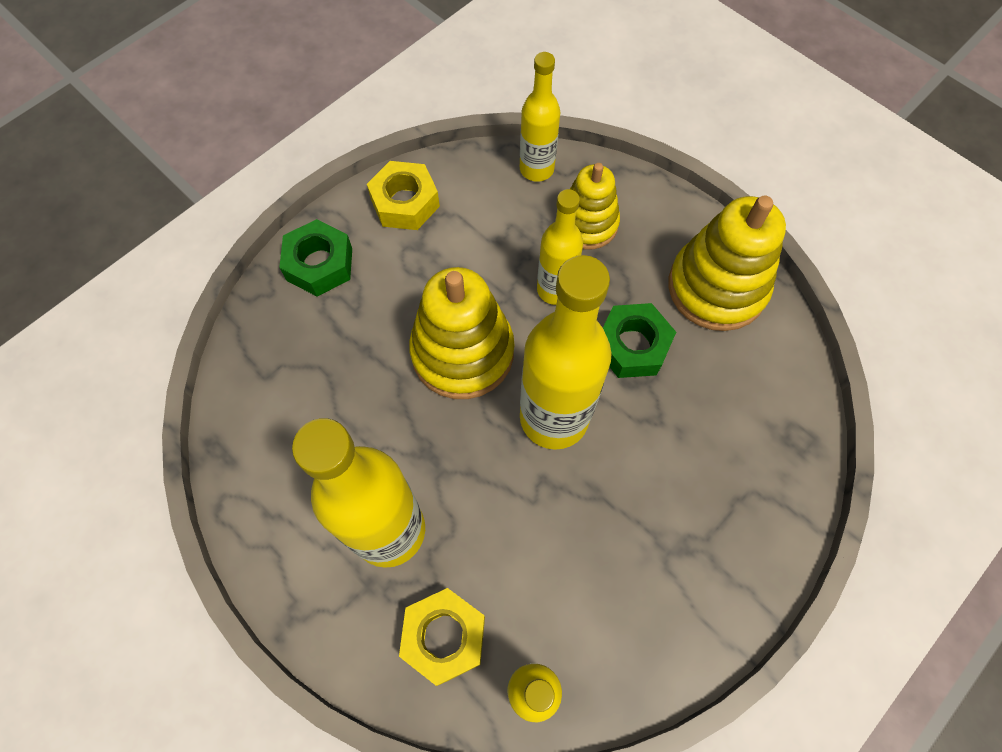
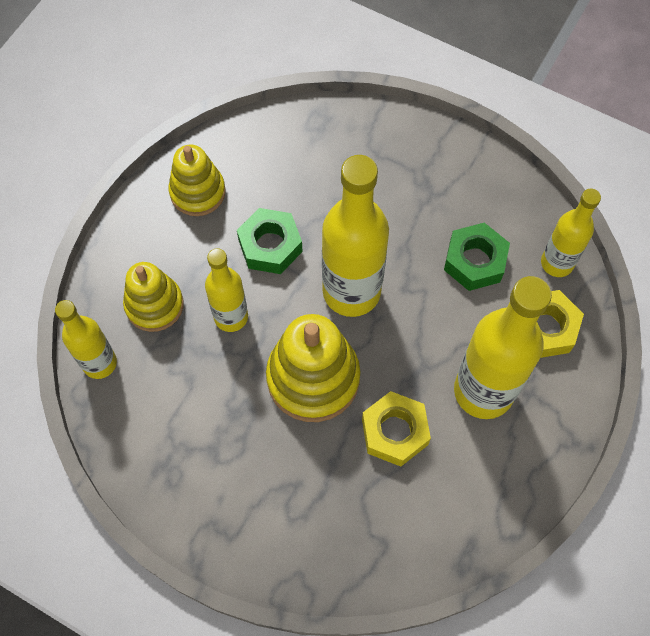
camera: 105 degrees left, 0 degrees up
(320, 264) = (255, 537): green nut -> green nut (474, 261)
(405, 202) = (165, 477): yellow nut -> yellow nut (394, 432)
(716, 287) = (197, 192): yellow stacking toy -> yellow stacking toy, size x0.65

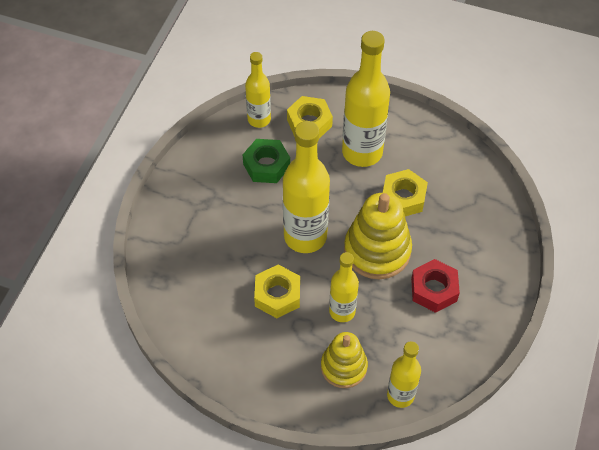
camera: 100 degrees left, 10 degrees down
(197, 192) = (238, 356): yellow stacking toy -> none
(237, 439) = (434, 290): none -> red nut
(270, 246) = (277, 295): green nut -> yellow nut

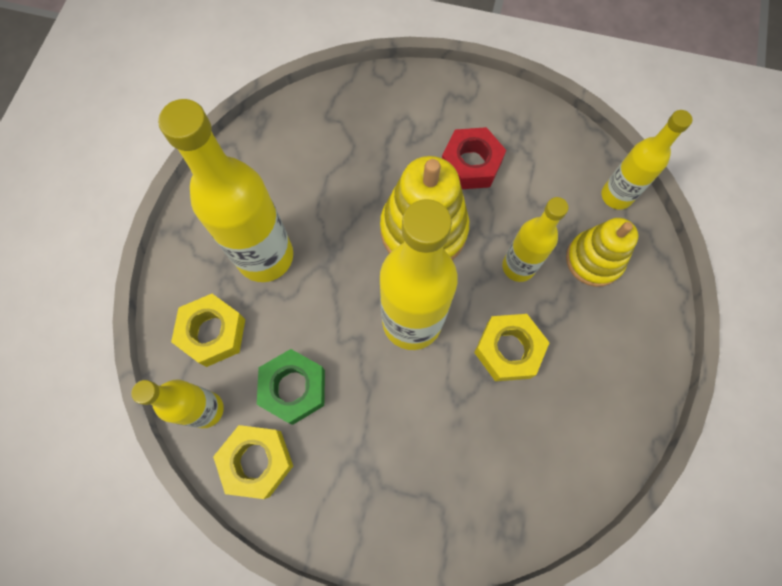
camera: 95 degrees left, 15 degrees up
(403, 198) = (339, 202): yellow nut -> yellow nut (257, 461)

